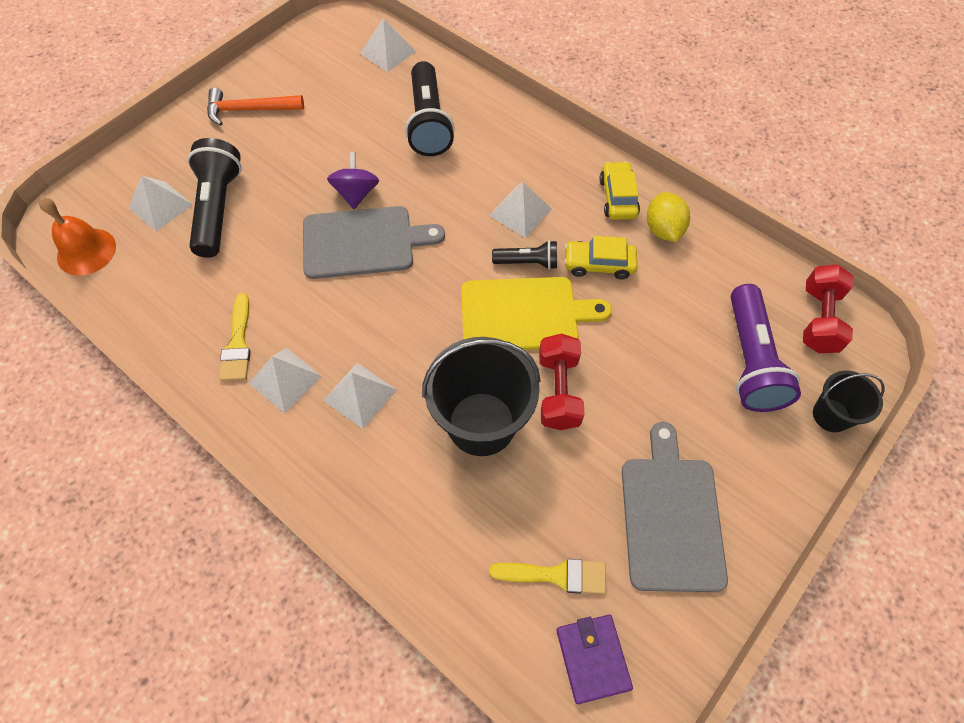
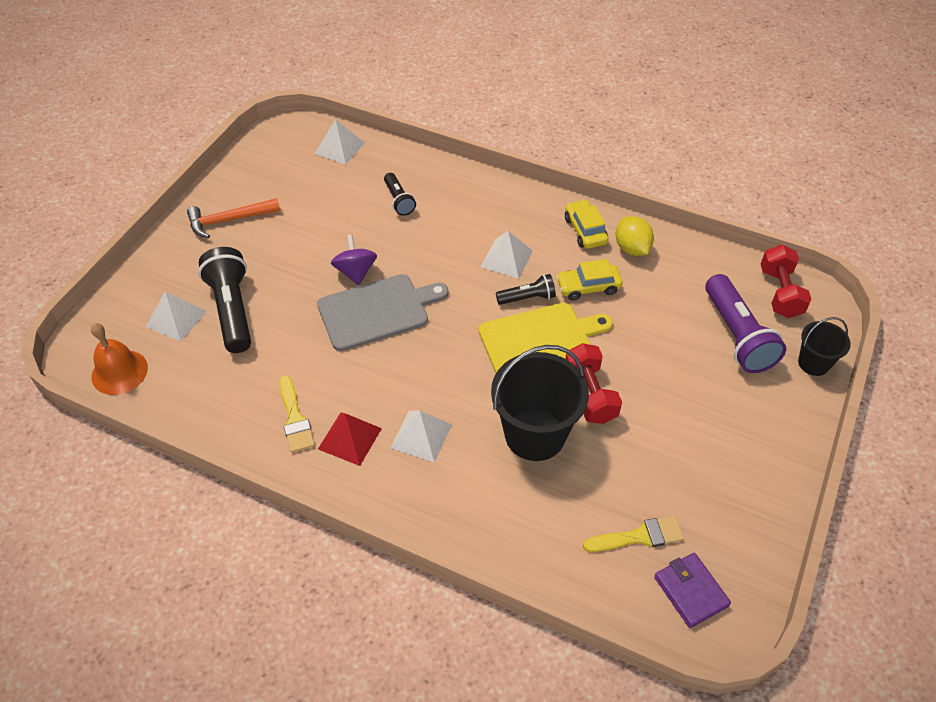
camera: 15 degrees left, 10 degrees down
(285, 379) = (350, 438): white pyramid -> red pyramid
(428, 122) = (399, 200): black flashlight -> black flashlight, size x0.54
(671, 516) = (715, 469): grey cutting board -> none

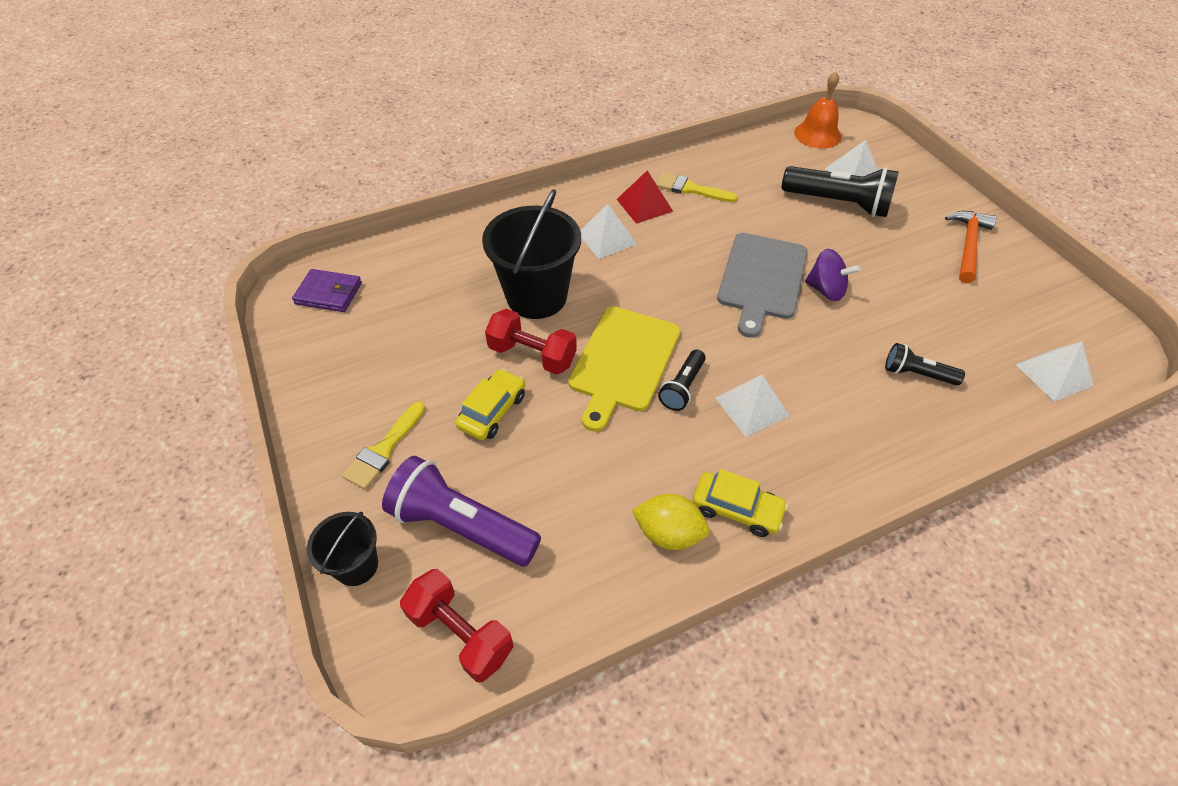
camera: 130 degrees right, 0 degrees up
(588, 287) = (650, 446): yellow car -> yellow car (492, 411)
(639, 536) = (394, 296): yellow brush -> yellow brush (384, 449)

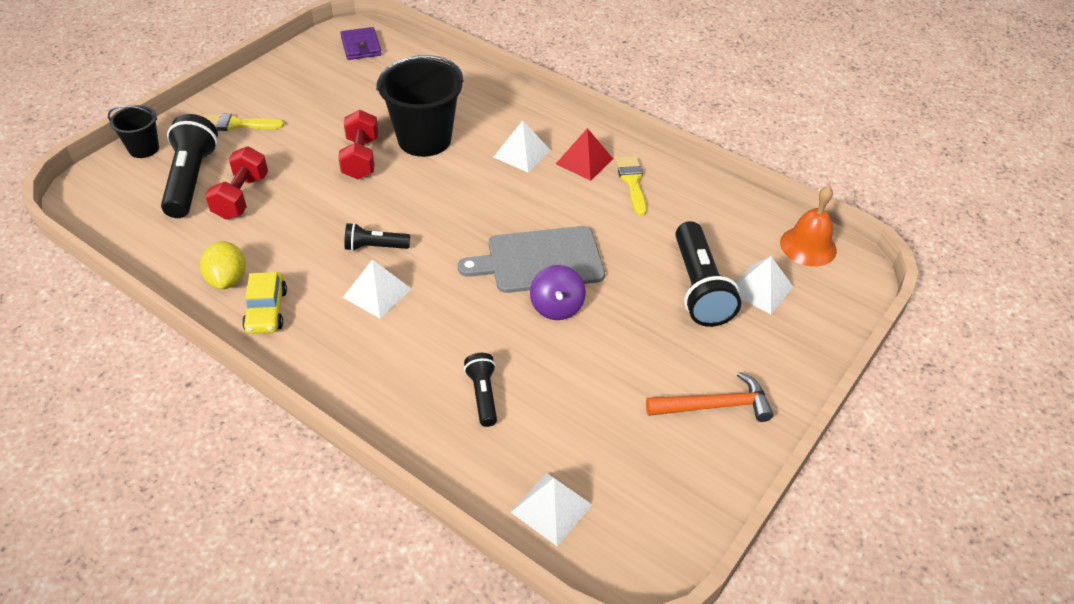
camera: 60 degrees right, 5 degrees down
(460, 633) = (112, 208): red dumbbell -> red dumbbell (241, 197)
(461, 526) = (191, 180): purple flashlight -> black flashlight
(492, 411) = (295, 158): yellow car -> none
(623, 362) = (382, 207): yellow cutting board -> none

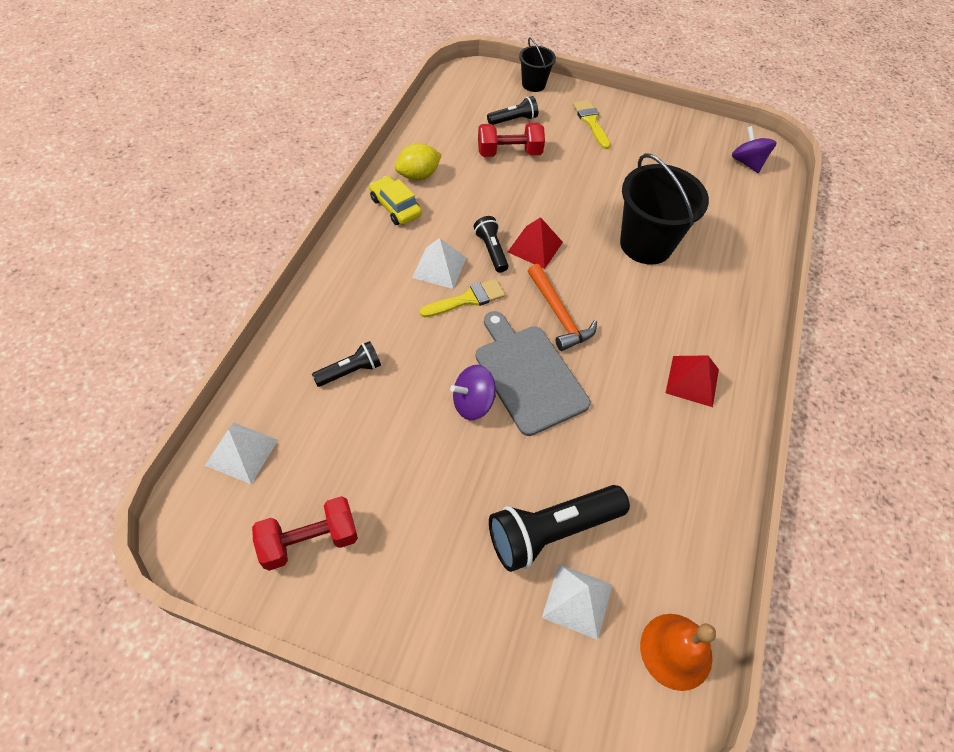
camera: 70 degrees right, 10 degrees up
(191, 180) = (513, 120): black flashlight -> black flashlight, size x0.54
(266, 310) = (395, 207): yellow car -> yellow car turned 75 degrees clockwise
(361, 46) = (747, 162): purple wallet -> purple spinning top
(361, 158) = (595, 209): red dumbbell -> red dumbbell (309, 540)
(387, 214) = (535, 247): none -> red pyramid
(522, 153) = (672, 324): white pyramid -> none
(632, 182) = (685, 433): yellow brush -> yellow brush (467, 299)
(715, 406) = (390, 574): orange hammer -> orange hammer (559, 314)

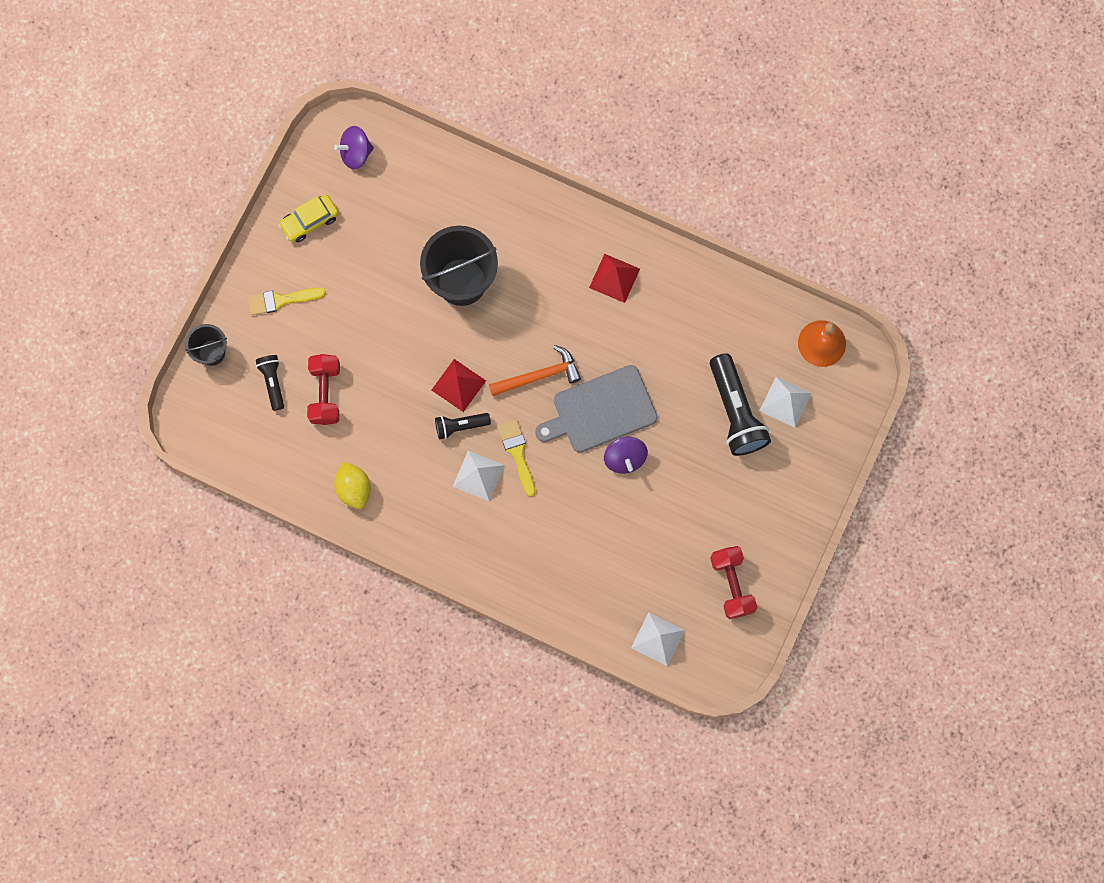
camera: 80 degrees left, 20 degrees up
(350, 371) = (588, 556): black flashlight -> none
(395, 207) = (398, 513): yellow car -> yellow car (309, 221)

